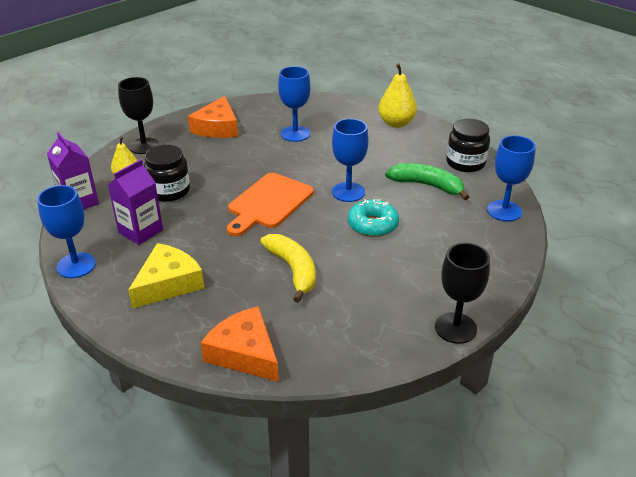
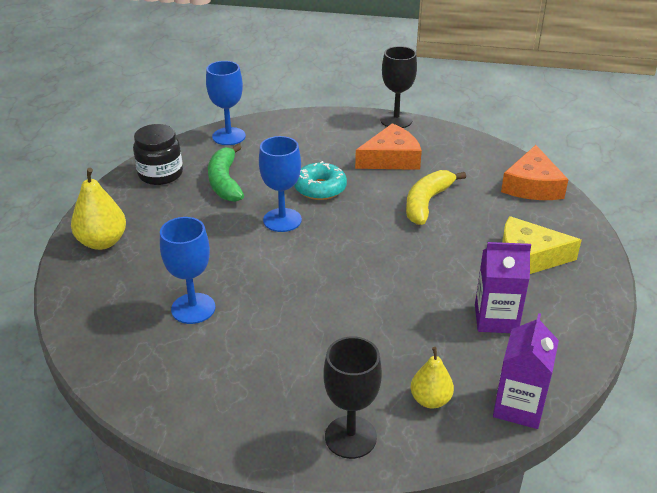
camera: 125 degrees left, 0 degrees up
(76, 265) = (589, 329): blue goblet -> none
(169, 191) = (414, 343): black jar -> none
(217, 127) = (236, 390): orange cheese -> orange cheese (391, 159)
(268, 203) = (354, 259): orange cutting board -> none

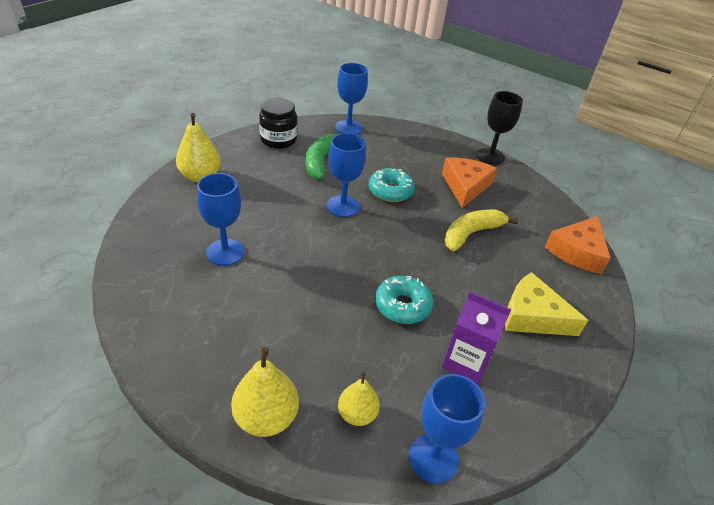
camera: 20 degrees right, 5 degrees up
(350, 437) = (266, 417): black goblet -> yellow pear
(391, 159) = (465, 186): orange cheese -> orange cheese turned 75 degrees counterclockwise
(407, 292) = (402, 305): none -> turquoise donut
(518, 407) = (433, 458): purple carton -> blue goblet

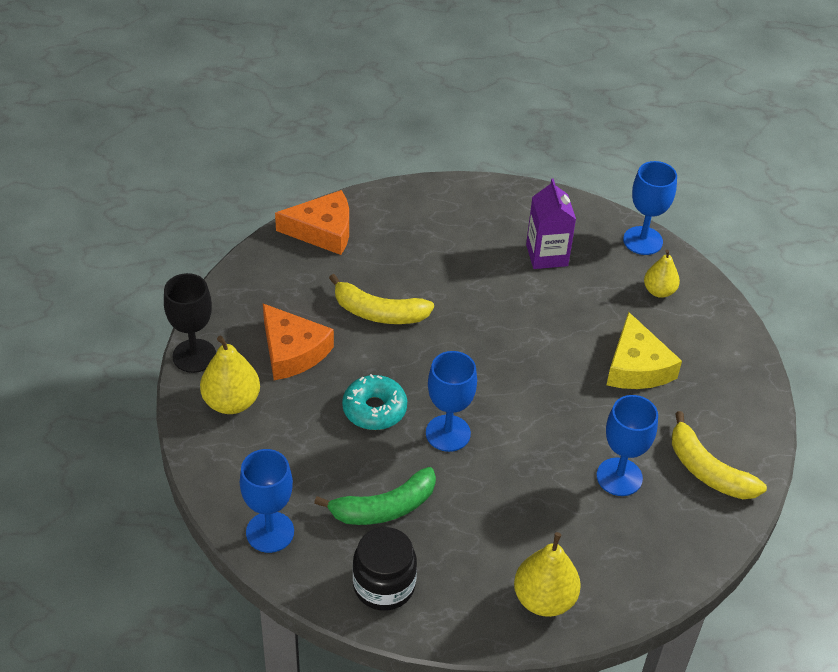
camera: 125 degrees left, 5 degrees up
(171, 298) = (707, 470): none -> yellow banana
(266, 417) = (718, 335): yellow pear -> yellow pear (231, 402)
(402, 305) = (533, 316): turquoise donut -> none
(465, 186) = (292, 351): orange cheese -> orange cheese turned 105 degrees counterclockwise
(532, 316) = (451, 235): yellow cheese -> yellow cheese (636, 366)

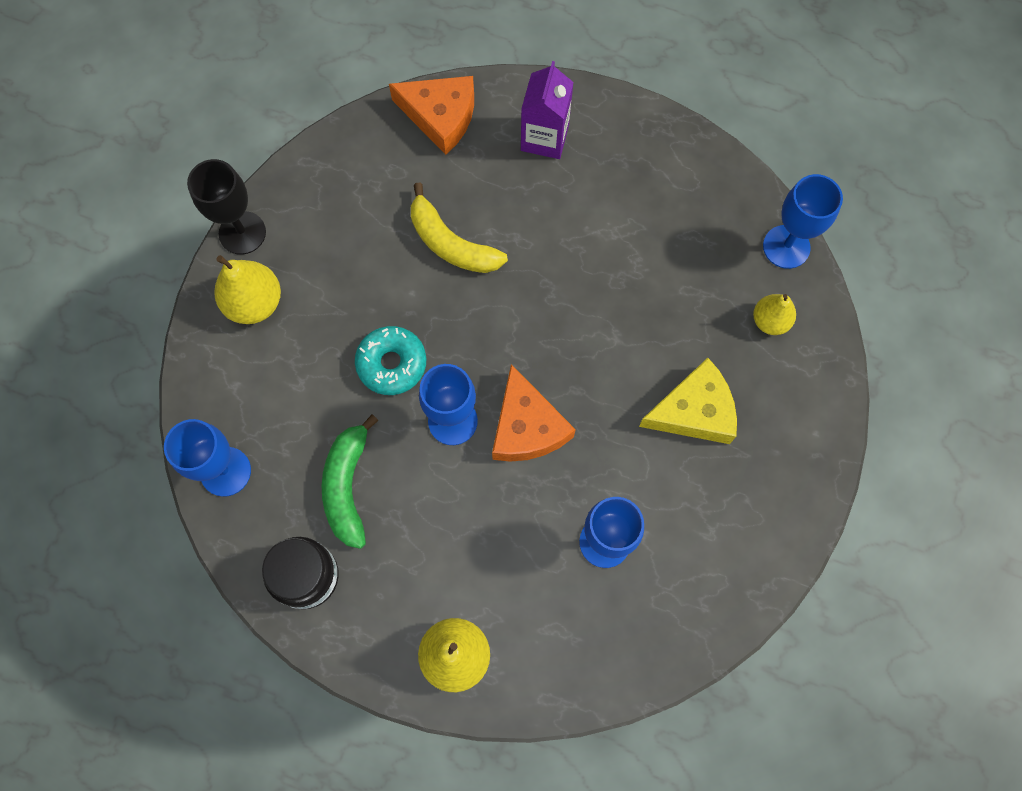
camera: 25 degrees right, 25 degrees up
(292, 351) = (341, 262): orange cheese -> orange cheese (526, 427)
(384, 508) = (347, 486): green banana -> green banana turned 90 degrees clockwise
(547, 255) = (667, 230): purple carton -> purple carton (544, 138)
(636, 366) = (694, 411): yellow cheese -> yellow cheese turned 120 degrees counterclockwise
(707, 470) = (704, 570): yellow banana -> none

